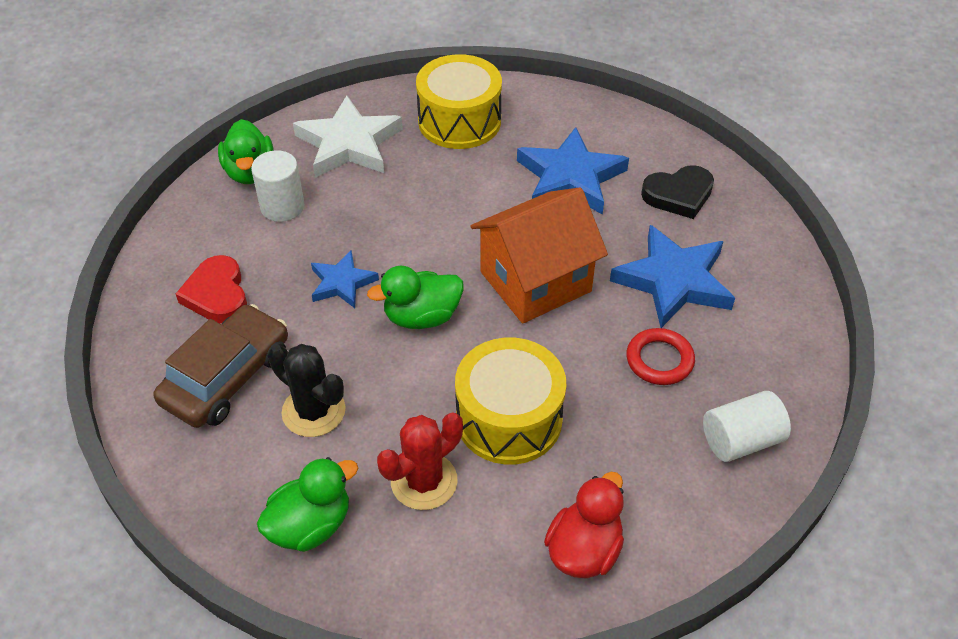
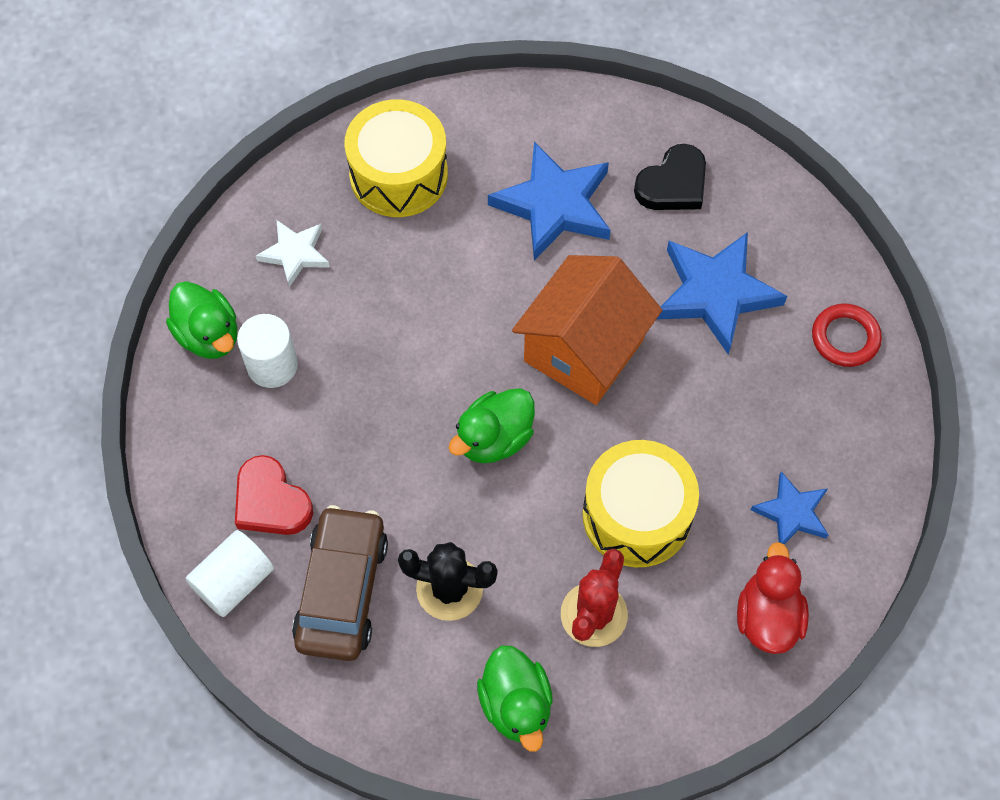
camera: 25 degrees left, 15 degrees up
(310, 525) = (516, 705): green duck -> green duck turned 135 degrees clockwise
(342, 283) = (392, 433): blue star -> blue star (792, 513)
(348, 144) = (295, 254): white star -> white star, size x0.57
(659, 360) = (743, 391): red ring -> red ring (845, 338)
(741, 440) = (852, 446): white cylinder -> white cylinder (234, 581)

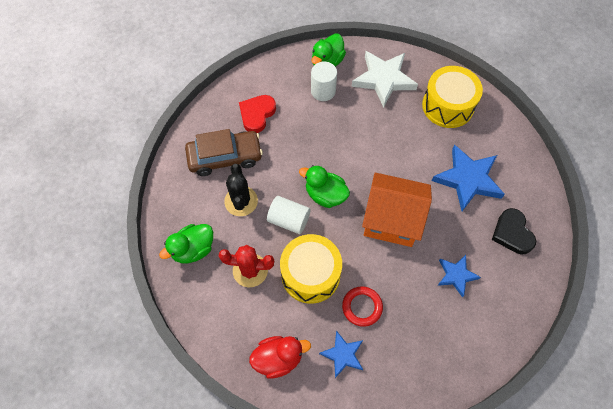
camera: 70 degrees right, 0 degrees up
(234, 581) = (214, 114): white cylinder -> white cylinder (289, 220)
(295, 254) = (383, 79): white star -> white star, size x1.76
(673, 184) = (512, 233): black heart -> black heart turned 45 degrees clockwise
(715, 293) = (456, 275): blue star -> blue star, size x0.57
(845, 338) = (463, 355): red ring -> red ring (362, 307)

